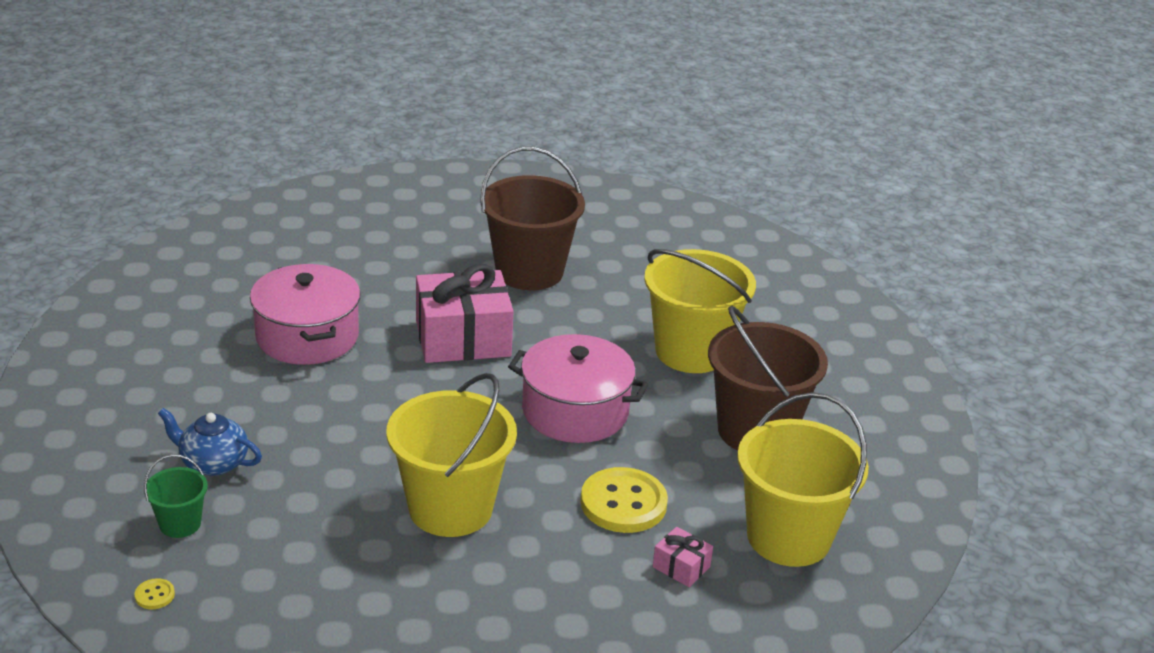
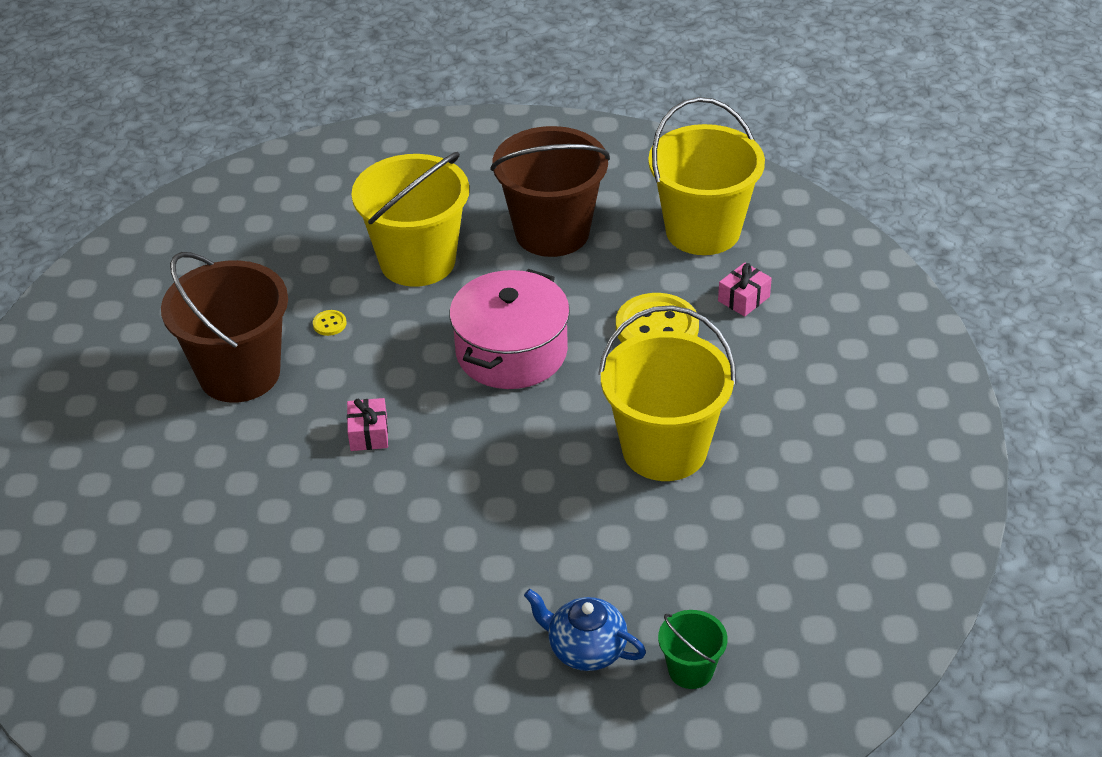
camera: 80 degrees left, 10 degrees up
(154, 595) = (803, 681): yellow button -> yellow button (329, 324)
(213, 463) = (585, 649): blue teapot -> blue teapot turned 90 degrees clockwise
(307, 336) = (344, 574): pink pot -> none
(463, 338) = (369, 434): pink gift -> pink gift, size x0.43

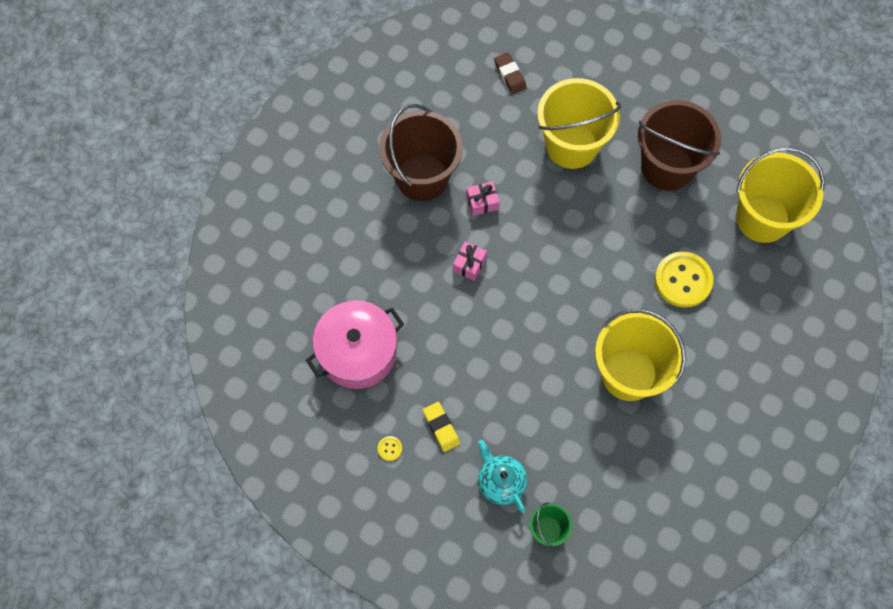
camera: 30 degrees right, 25 degrees up
(288, 228) = (510, 75): none -> brown eraser
(329, 324) = (492, 167): yellow button -> yellow button (389, 448)
(456, 629) = (441, 427): none -> yellow eraser
(511, 352) = (585, 249): pink pot -> pink pot (357, 352)
(585, 649) = (500, 482): blue teapot -> turquoise teapot
(743, 299) = (751, 288): pink gift -> pink gift (482, 202)

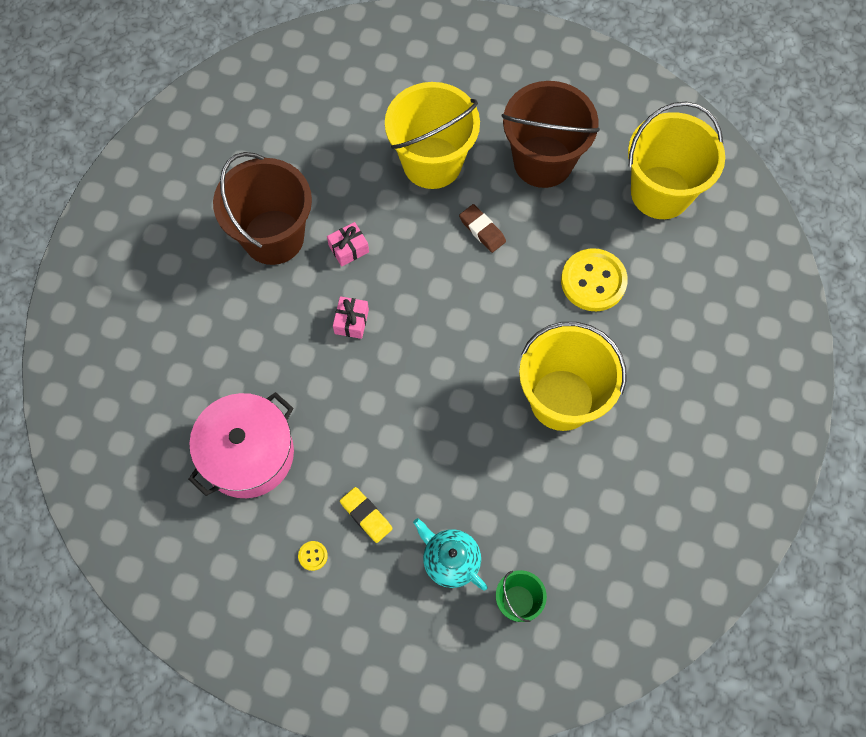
camera: 15 degrees left, 0 degrees up
(510, 75) = (344, 101): brown eraser -> brown eraser (482, 230)

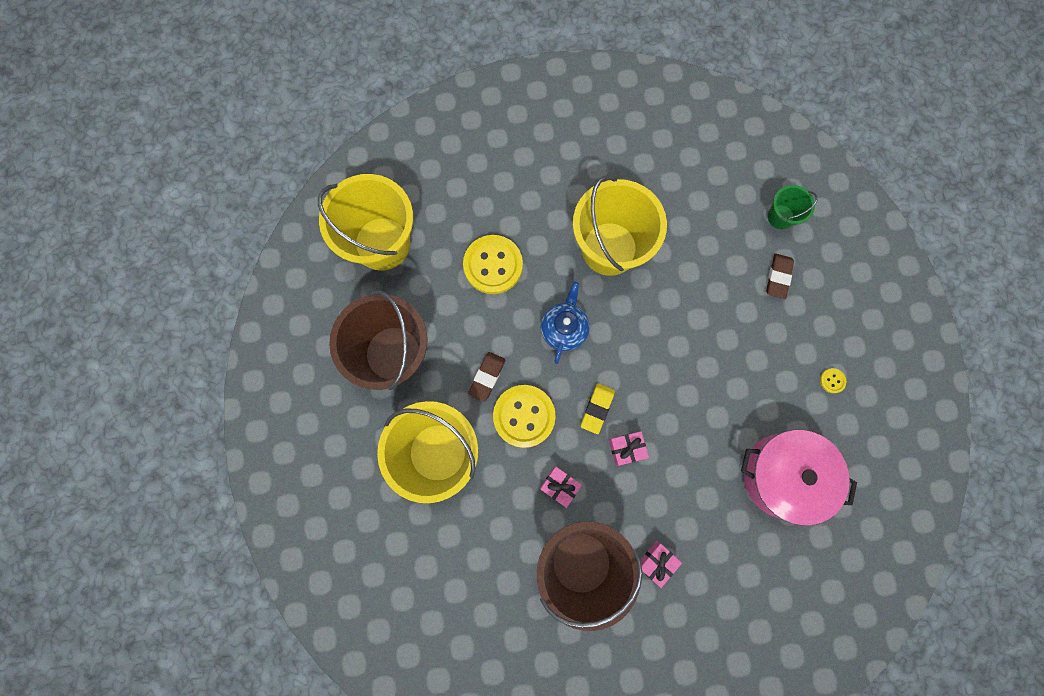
camera: 115 degrees left, 10 degrees up
(237, 299) = (656, 562): none -> pink gift
(366, 515) = (780, 355): yellow eraser -> yellow eraser (597, 408)
(428, 246) = (524, 416): none -> yellow button
(450, 560) = (778, 277): turquoise teapot -> brown eraser
(497, 318) = (564, 328): none -> blue teapot

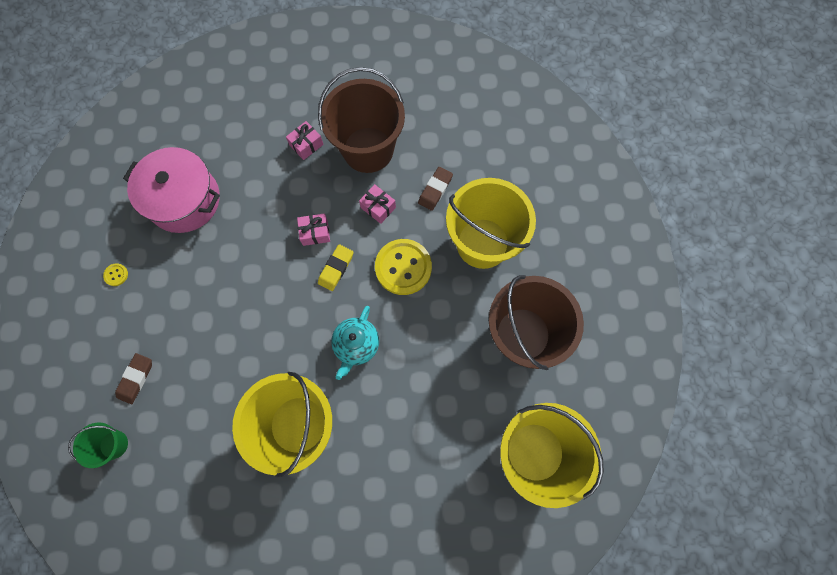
camera: 175 degrees left, 5 degrees down
(487, 377) = (434, 305): brown eraser -> brown eraser (435, 190)
(493, 265) = (420, 417): yellow button -> none
(564, 328) = (356, 345): blue teapot -> turquoise teapot

